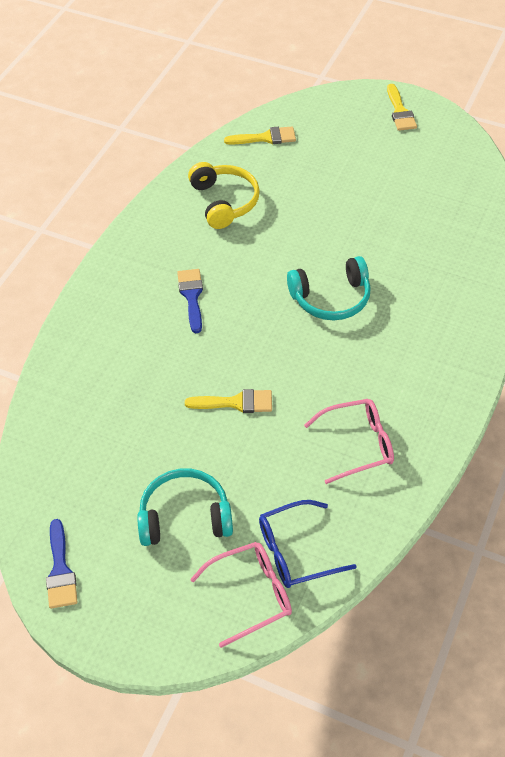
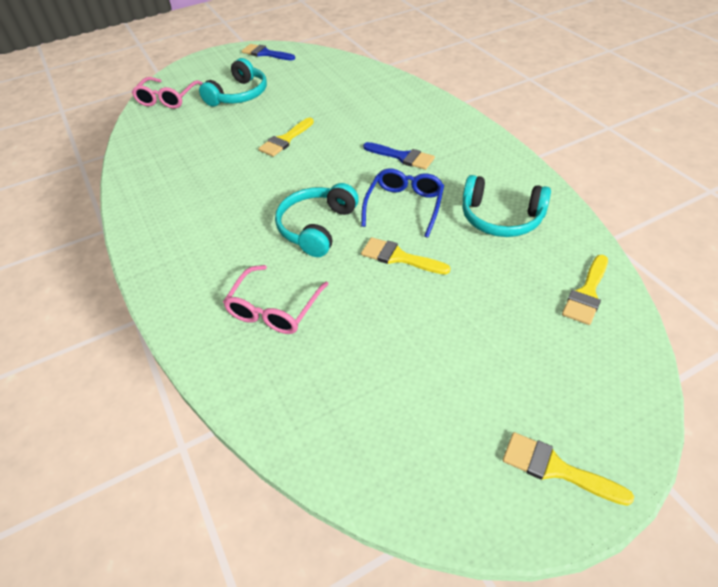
camera: 130 degrees right, 5 degrees down
(224, 202) = (501, 218): yellow headphones -> turquoise headphones
(296, 551) = (164, 121): blue glasses -> blue glasses (404, 206)
(317, 234) = (399, 257): none -> yellow brush
(357, 444) = (185, 175): pink glasses -> pink glasses (274, 309)

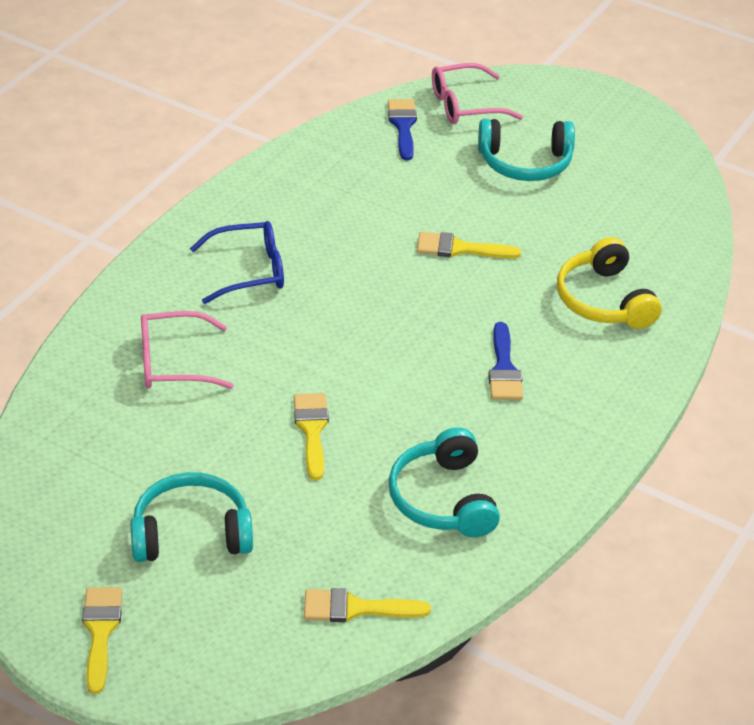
camera: 55 degrees right, 5 degrees down
(265, 53) = (649, 139): blue brush -> blue brush (403, 126)
(317, 227) = (316, 344): turquoise headphones -> turquoise headphones (191, 533)
(375, 105) = (604, 300): none -> yellow headphones
(404, 206) = (405, 404): blue glasses -> blue glasses (249, 271)

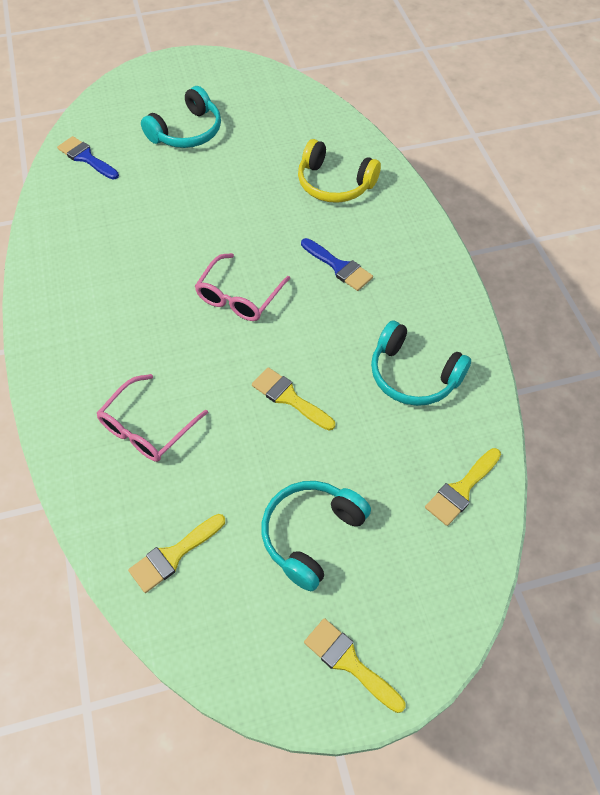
camera: 45 degrees left, 15 degrees up
(249, 271) = (113, 324): blue glasses -> none
(459, 249) = (219, 212): yellow brush -> yellow brush (173, 555)
(465, 105) = (107, 119): pink glasses -> pink glasses (239, 296)

